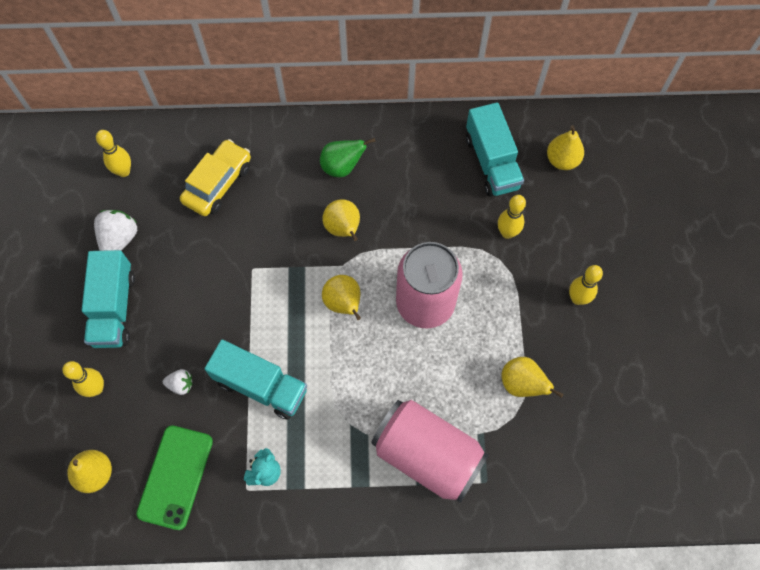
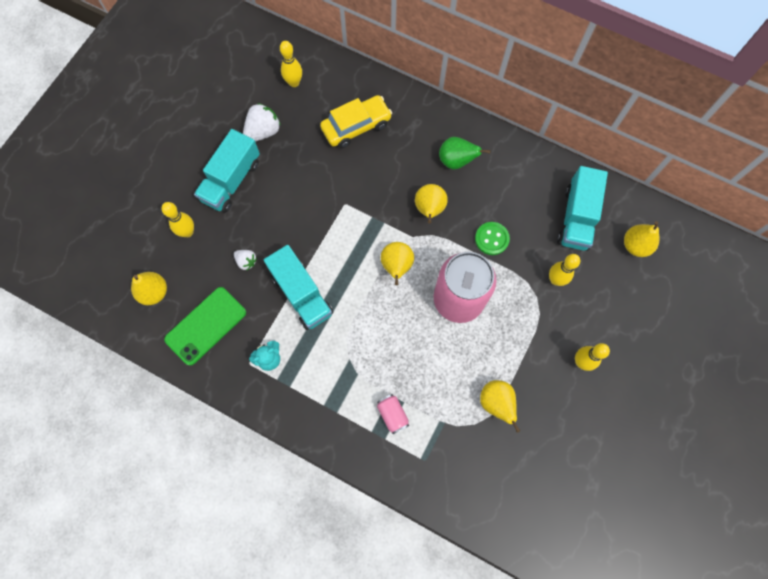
camera: 30 degrees right, 5 degrees up
(422, 225) = (491, 239): none -> green button
(427, 455) = (392, 414): pink can -> pink can, size x0.40

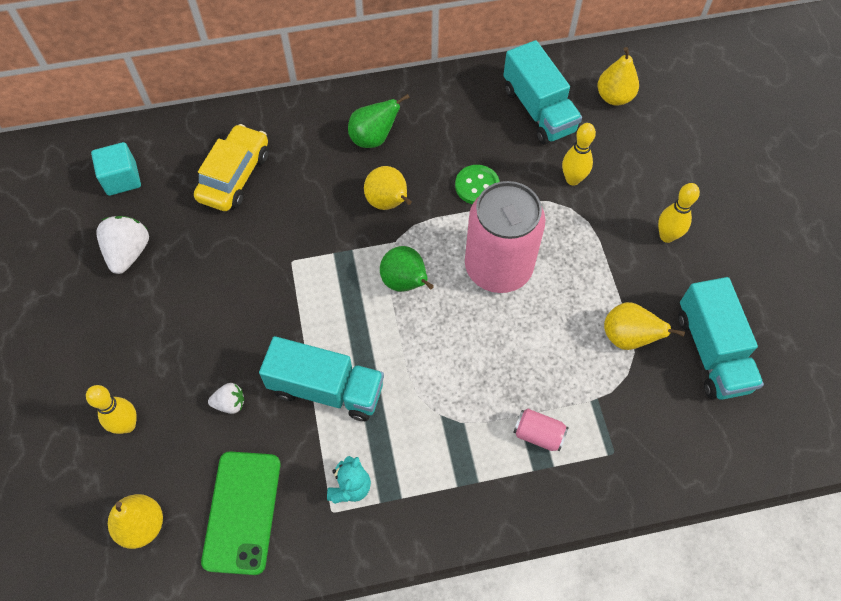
camera: 40 degrees left, 10 degrees down
(231, 181) = (134, 330): turquoise truck -> turquoise truck (711, 351)
(294, 83) = (122, 179): yellow bowling pin -> turquoise cube
(396, 266) = (405, 282): yellow pear -> green pear

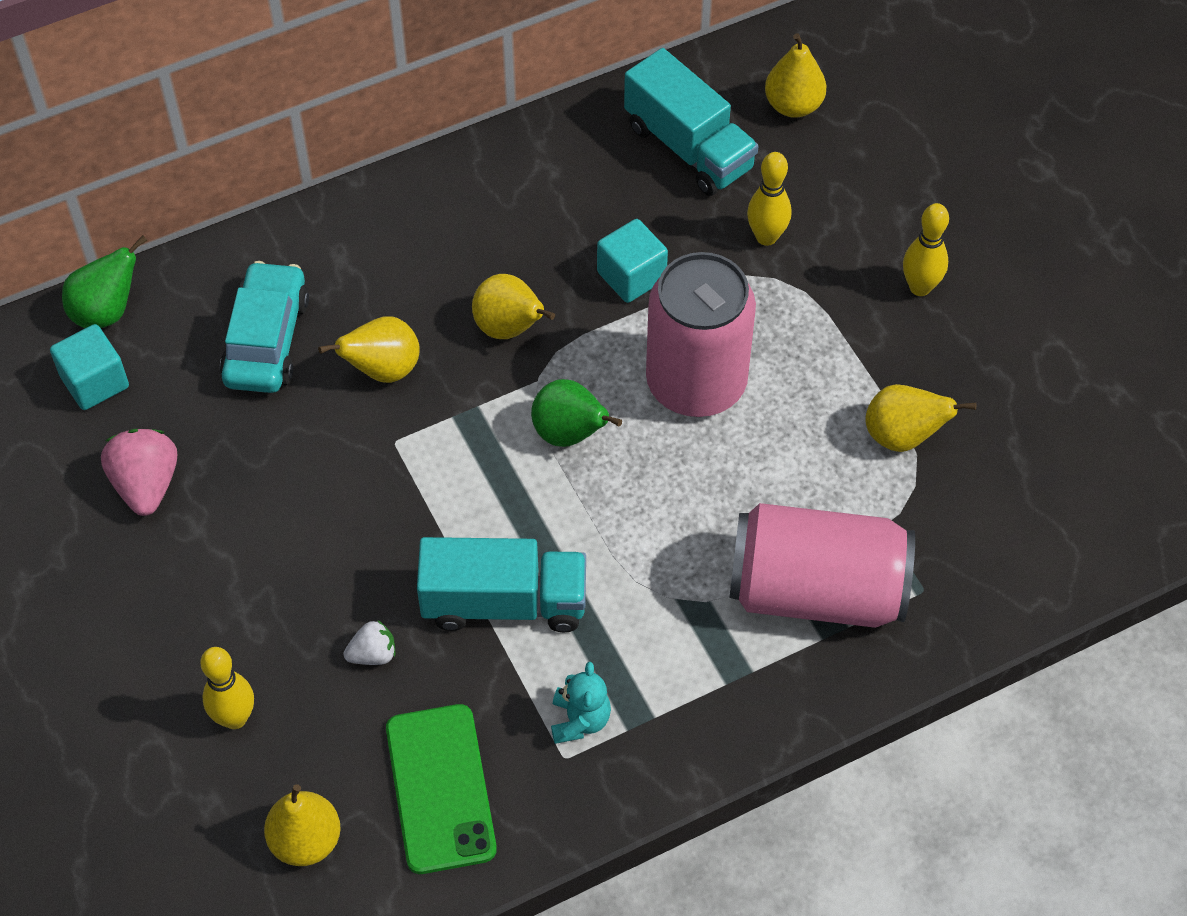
camera: 15 degrees left, 5 degrees down
(128, 252) = (146, 484): white strawberry -> pink strawberry
(234, 176) = (266, 340): yellow car -> turquoise car
(299, 212) = (382, 370): none -> yellow pear
(374, 138) = (458, 240): green pear -> green pear (107, 311)
(477, 186) = (631, 276): green button -> turquoise cube
(538, 434) = (816, 591): pink can -> pink can, size x2.50
(711, 351) = (1020, 428): turquoise truck -> none

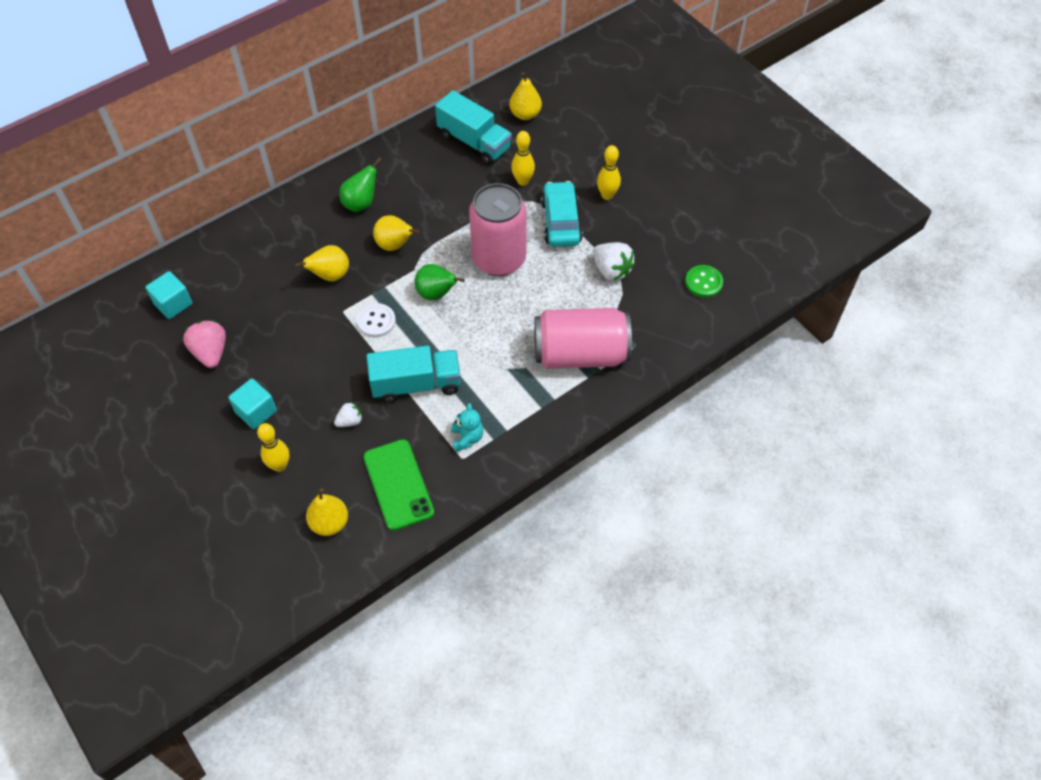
camera: 10 degrees left, 0 degrees up
(107, 311) = (174, 266): green pear -> green pear (361, 203)
(266, 340) = (264, 269): turquoise car -> turquoise car (561, 222)
(452, 470) = (376, 321): none -> white button
(631, 276) = (455, 210): turquoise cube -> turquoise cube (256, 411)
(903, 436) = (611, 270): yellow pear -> white strawberry
(1073, 486) = (703, 282): none -> green button

